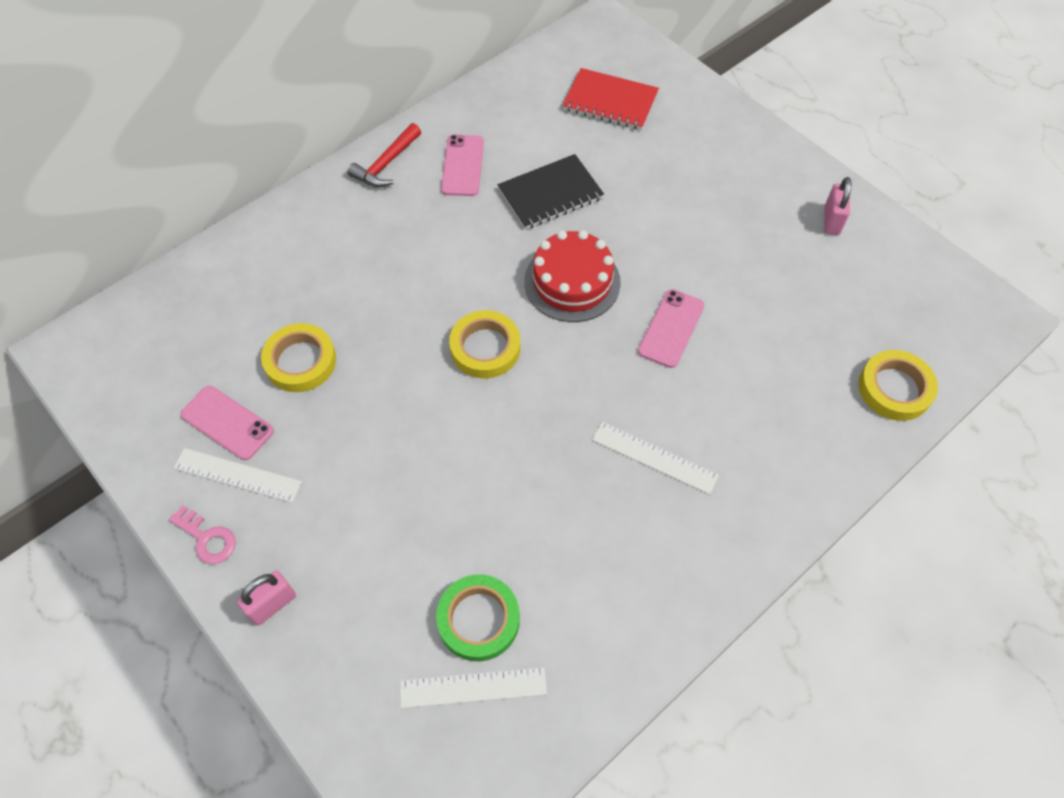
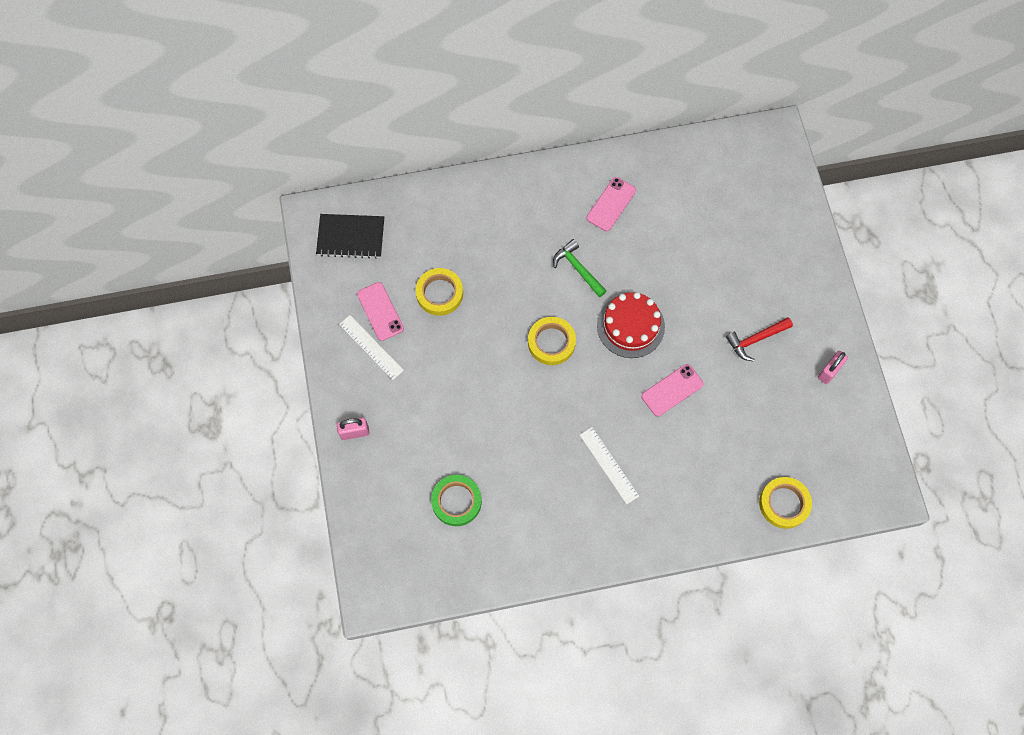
camera: 30 degrees right, 10 degrees up
(207, 538) = (338, 376): pink key -> none
(386, 164) = (562, 178): red hammer -> red hammer (755, 339)
(466, 250) = (578, 269): none -> green hammer
(473, 688) = (434, 535): white ruler -> none
(550, 194) = (655, 255): black notebook -> black notebook (351, 237)
(610, 102) = (740, 203): red notebook -> none

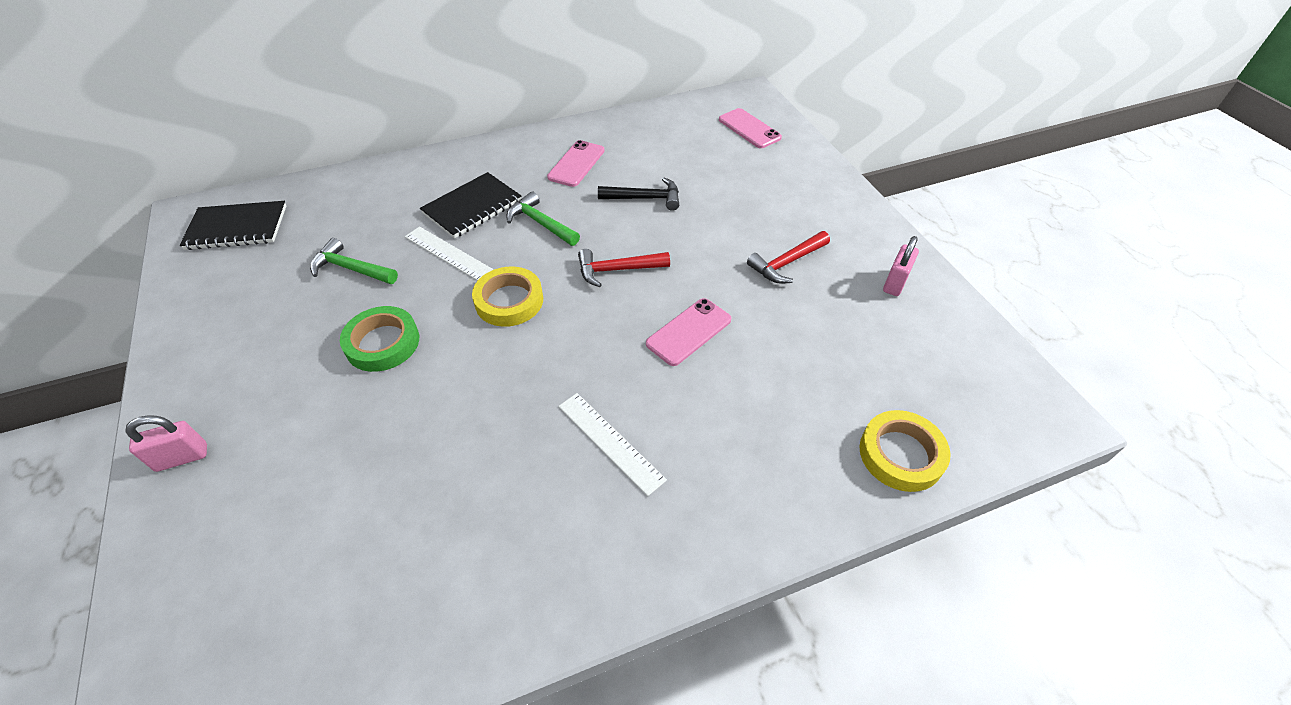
camera: 10 degrees left, 20 degrees down
(371, 347) = (238, 340): white ruler -> white ruler (448, 253)
(380, 311) = (261, 298): pink phone -> pink phone (749, 129)
(439, 293) = (351, 269): yellow tape -> green hammer
(456, 501) = (347, 540): green tape -> green tape (382, 343)
(526, 242) = (472, 207): none -> black notebook
(630, 326) = (617, 270): red cake -> red hammer
(661, 254) = (645, 198): none -> black hammer

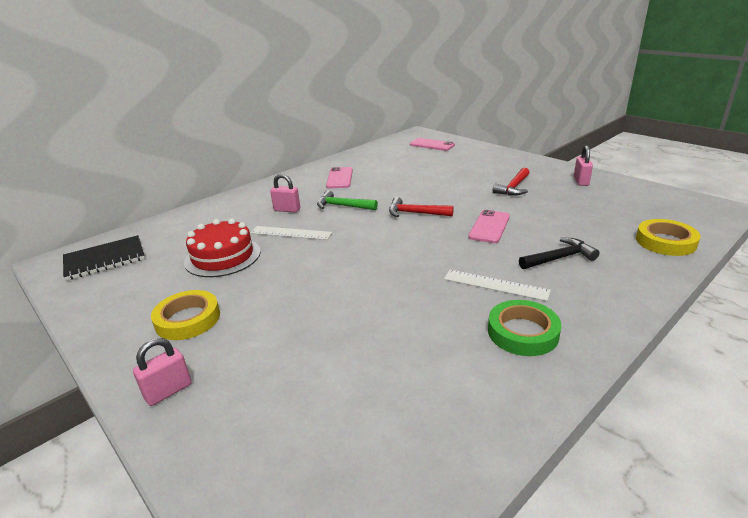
camera: 20 degrees left, 20 degrees down
(351, 269) = (223, 257): green hammer -> red cake
(382, 343) = (284, 284): green tape -> green tape (522, 332)
(472, 207) = (287, 210): black notebook -> pink padlock
(509, 301) = (357, 243): yellow tape -> yellow tape (188, 319)
(617, 270) = (415, 213): red hammer -> red hammer turned 45 degrees clockwise
(645, 198) = (399, 182): black hammer -> black hammer (559, 258)

